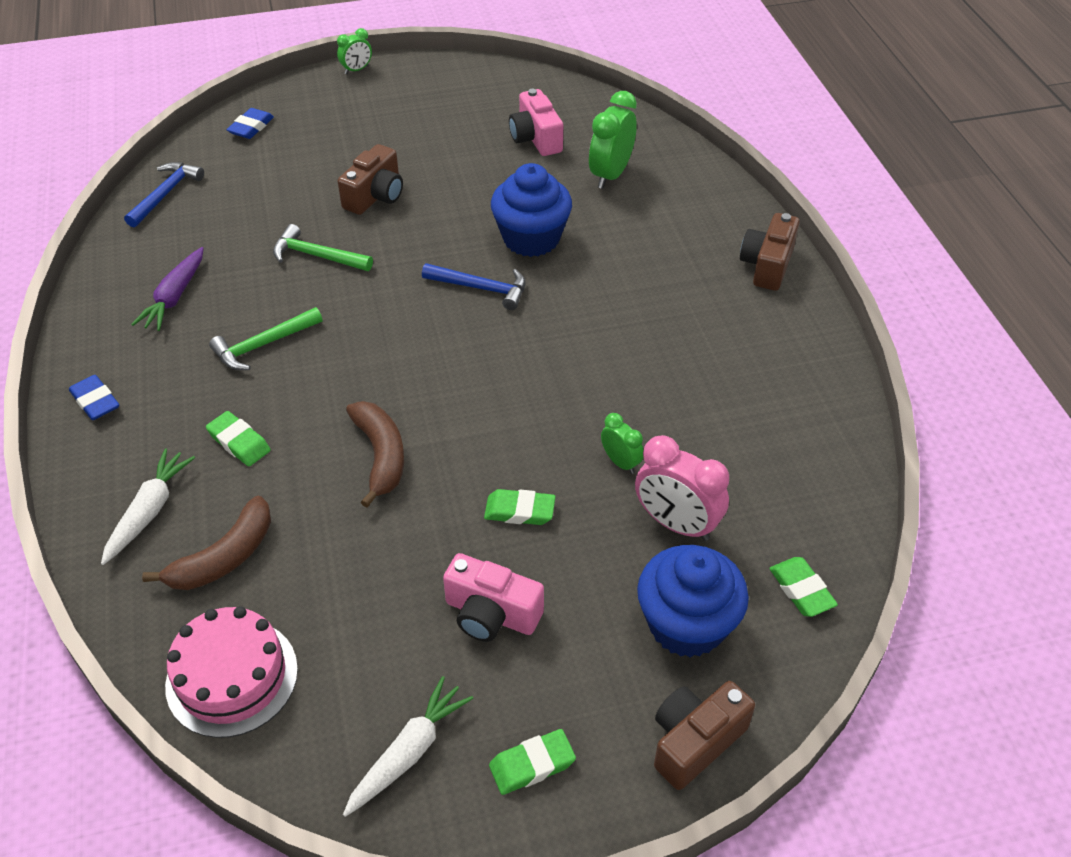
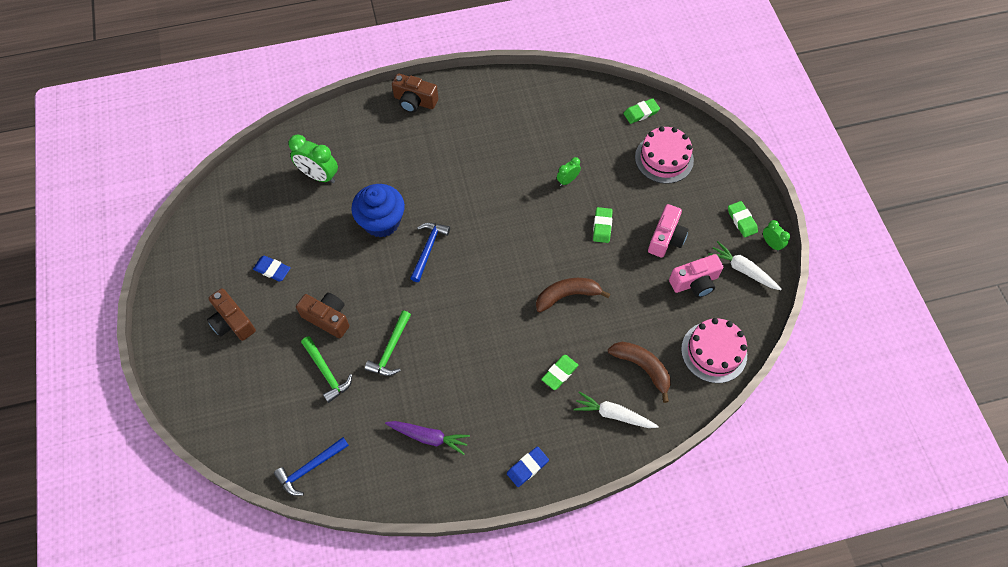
camera: 90 degrees left, 15 degrees up
(165, 194) = (310, 468): blue hammer -> blue hammer turned 60 degrees counterclockwise
(251, 127) = (228, 417): blue eraser -> blue eraser (272, 270)
(263, 345) = (477, 371): green hammer -> green hammer (326, 372)
(356, 70) = (158, 346): green clock -> green clock (771, 244)
(536, 138) = (271, 219): pink camera -> pink camera (694, 282)
(676, 524) = (606, 158): pink clock -> none
(686, 624) = (664, 158): blue cupcake -> pink cake
(695, 741) = (722, 159): brown camera -> brown camera (232, 322)

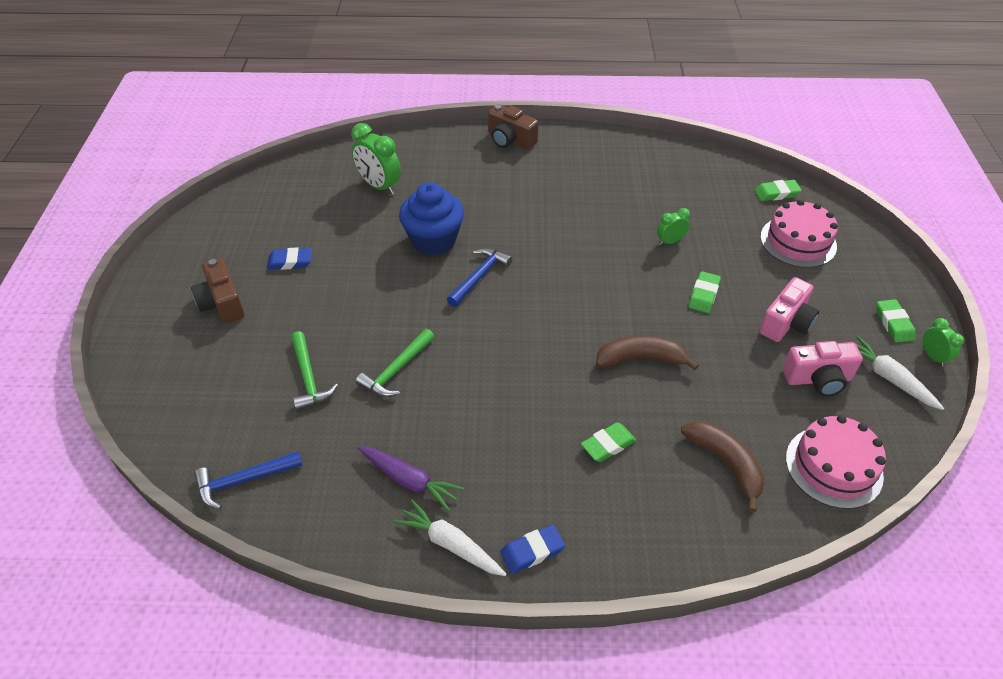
camera: 15 degrees right, 15 degrees down
(272, 270) = (290, 262): blue eraser -> blue eraser turned 45 degrees counterclockwise
(327, 318) = (333, 322): brown camera -> none
(613, 414) = (672, 512): white carrot -> white carrot (451, 544)

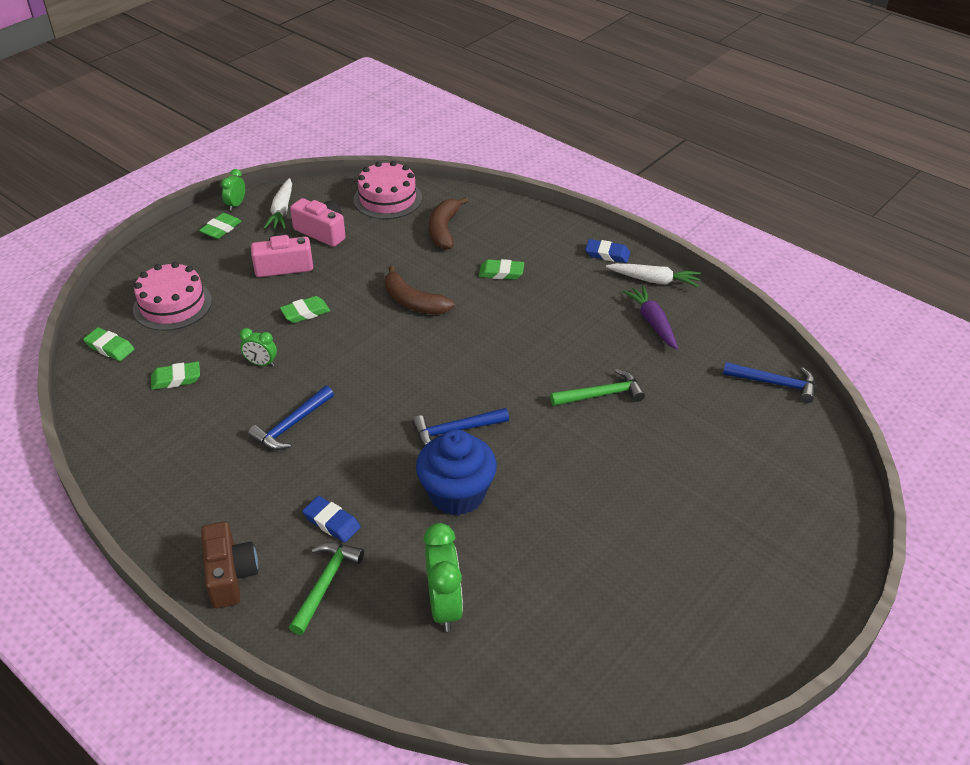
camera: 140 degrees left, 5 degrees down
(222, 303) = (721, 551): brown camera -> none
(290, 262) = (622, 560): blue eraser -> blue eraser (332, 522)
(309, 378) = (679, 429): green hammer -> green hammer (325, 584)
(451, 544) = (653, 280): white carrot -> white carrot turned 60 degrees counterclockwise
(589, 218) = (291, 425): none -> blue hammer
(702, 201) = (176, 379): none -> green eraser

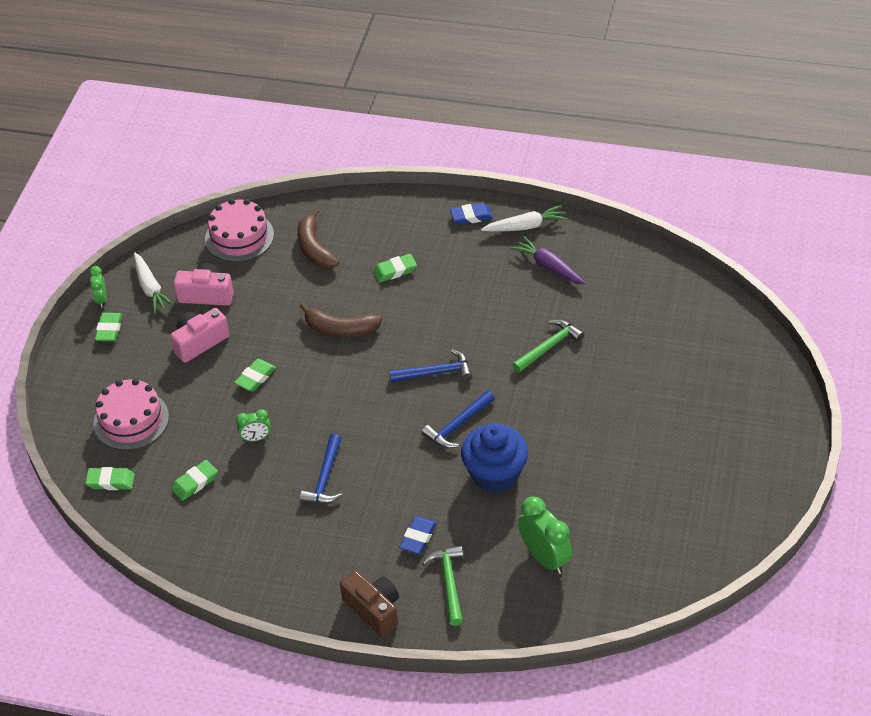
camera: 25 degrees left, 5 degrees up
(332, 522) = (418, 537): blue eraser -> blue eraser turned 75 degrees counterclockwise
(774, 383) = (672, 281): blue hammer -> blue hammer (436, 373)

